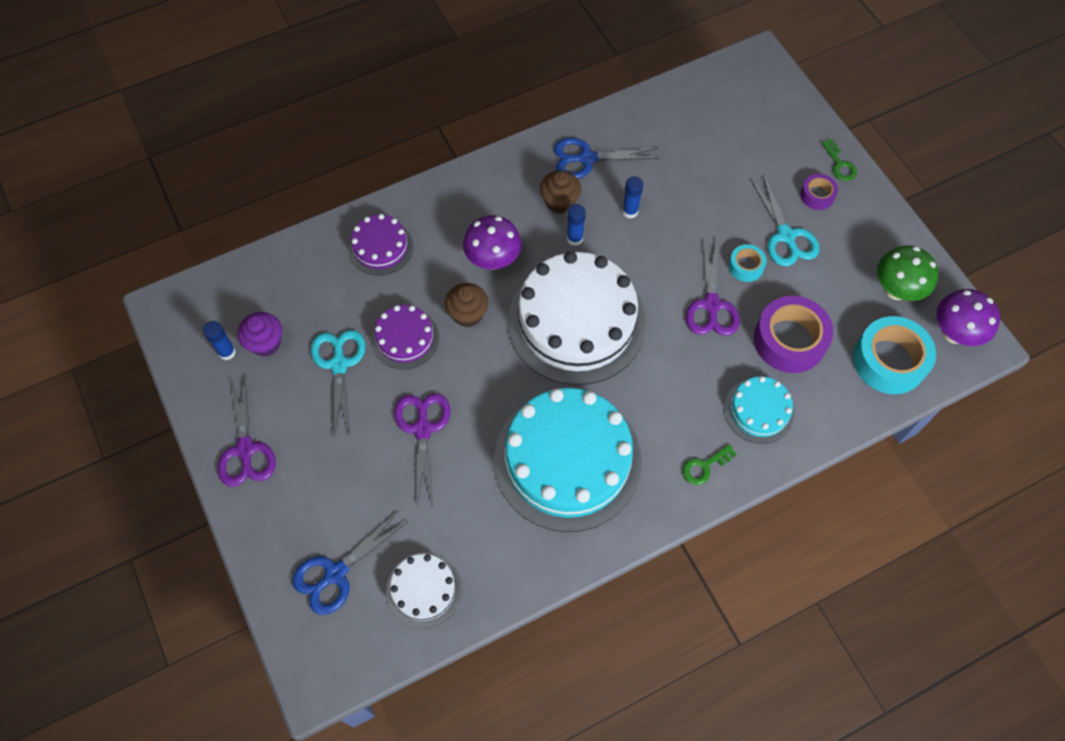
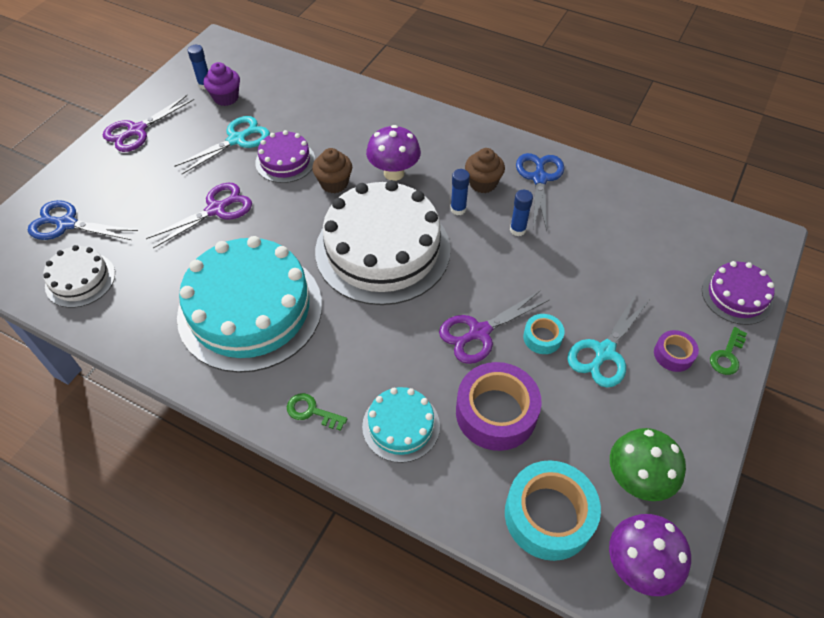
camera: 55 degrees right, 10 degrees down
(380, 247) = (350, 111): purple cake -> purple cake (736, 296)
(587, 158) = (539, 178): blue scissors -> blue scissors turned 45 degrees clockwise

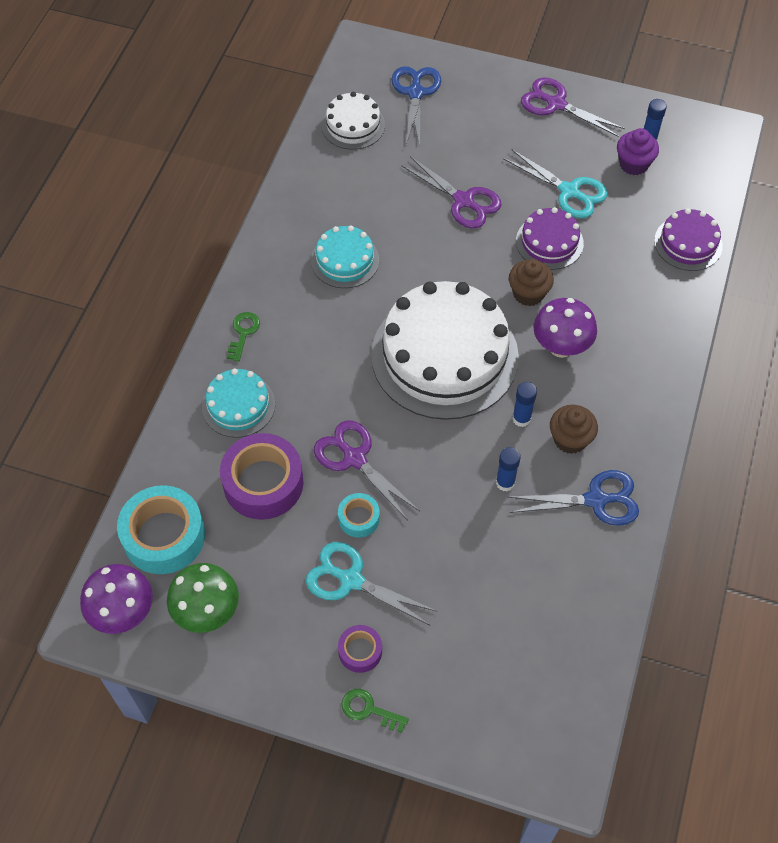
camera: 80 degrees right, 5 degrees up
(250, 309) = (345, 260): turquoise cake -> turquoise cake, size x0.49
(736, 296) = (458, 727): purple cake -> purple cake (688, 243)

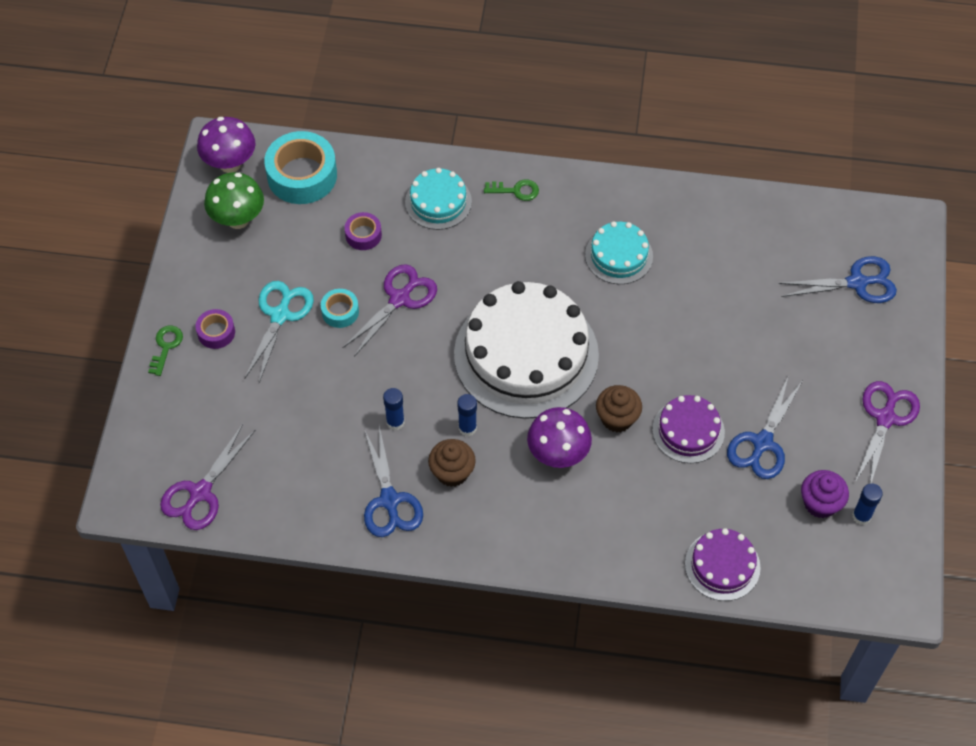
camera: 80 degrees right, 0 degrees up
(263, 483) = (363, 235): purple tape -> purple tape, size x0.51
(353, 125) = (794, 234): white cake -> none
(463, 201) = (721, 346): purple scissors -> purple scissors (200, 493)
(569, 191) = (762, 443): turquoise scissors -> blue scissors

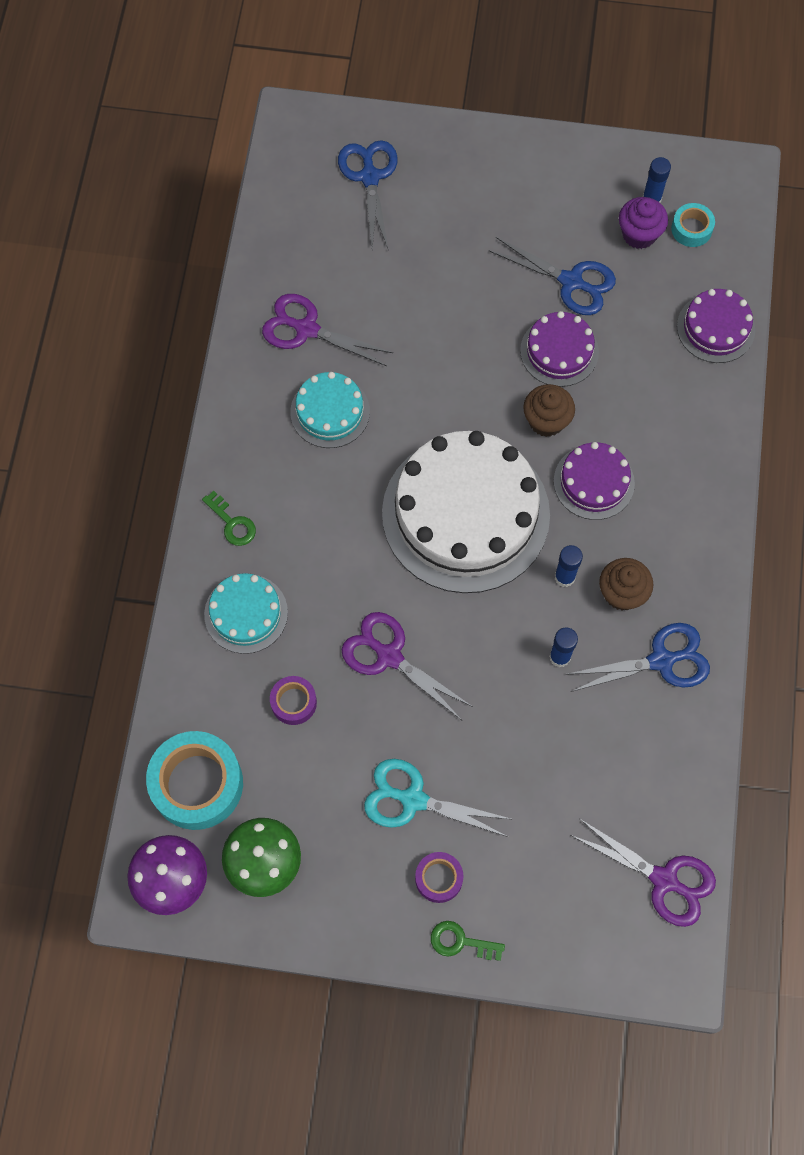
camera: 90 degrees left, 10 degrees up
(340, 312) = (407, 726): turquoise tape -> turquoise tape (691, 229)
(516, 190) = (232, 523): green key -> green key turned 135 degrees clockwise
(558, 454) = (594, 482): purple mushroom -> purple cake
(885, 418) = (537, 167): purple scissors -> purple scissors (306, 329)

